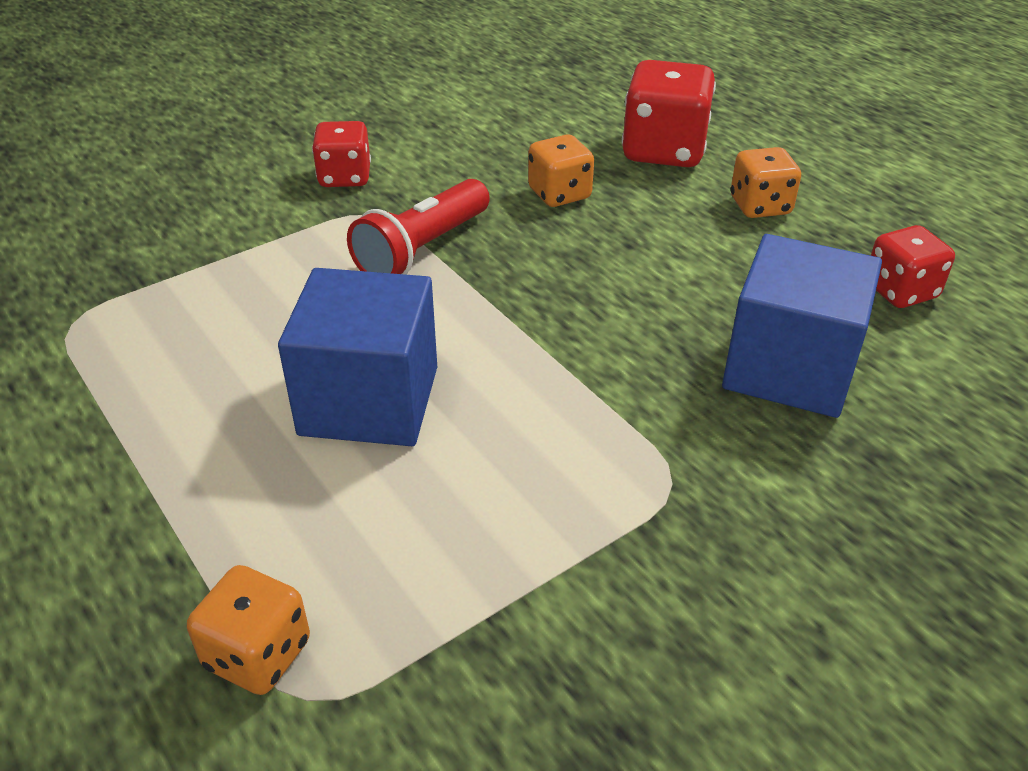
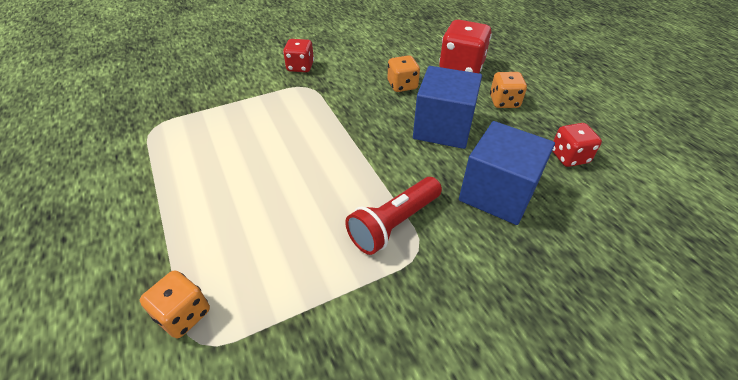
camera: 10 degrees right, 5 degrees up
(369, 400) = (278, 184): blue cube -> blue cube (443, 128)
(422, 250) = (326, 108): red flashlight -> red flashlight (394, 224)

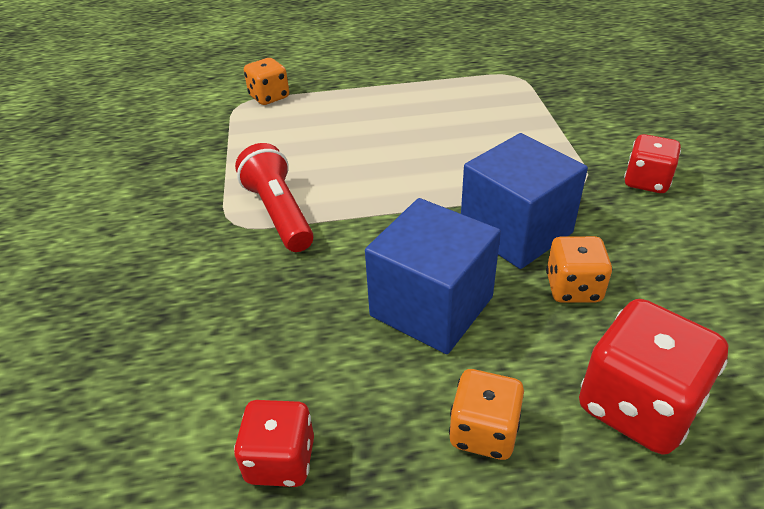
camera: 110 degrees right, 5 degrees down
(497, 193) = (264, 320): blue cube -> blue cube (516, 231)

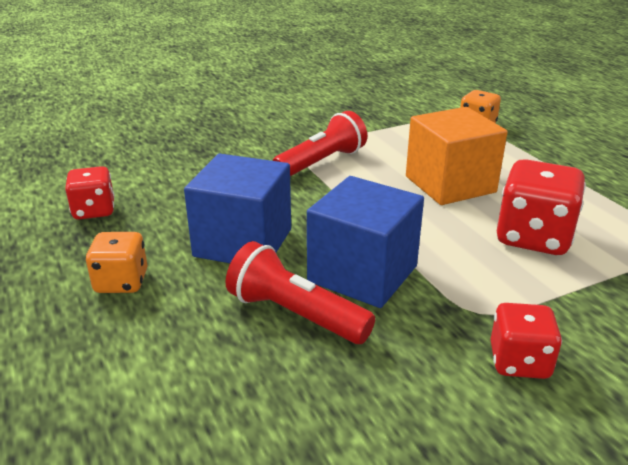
camera: 70 degrees right, 10 degrees down
(378, 143) = (450, 184): none -> orange cube
(573, 288) = (295, 314): orange dice -> red flashlight
(637, 405) = (156, 360): red dice -> red dice (533, 237)

